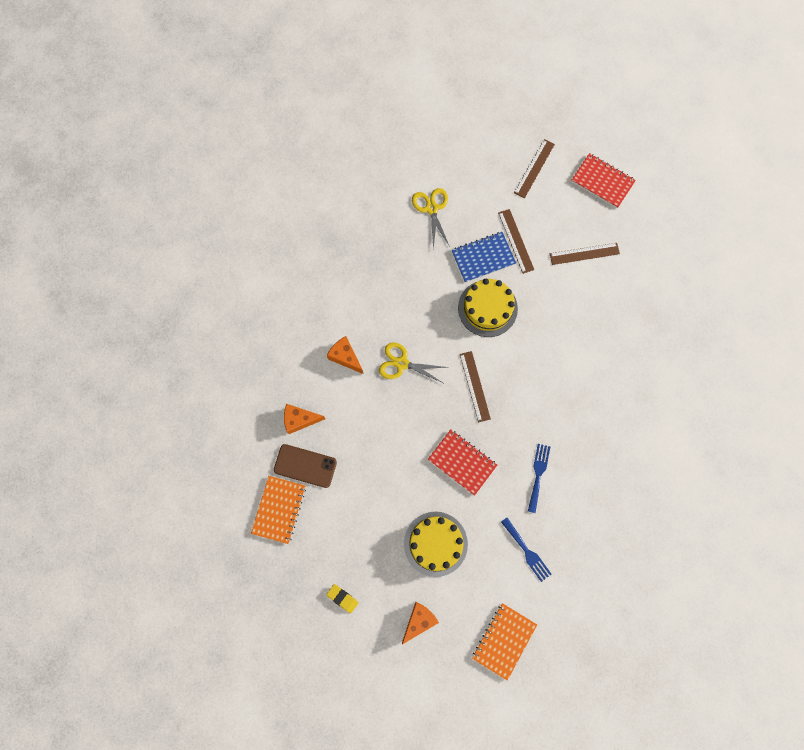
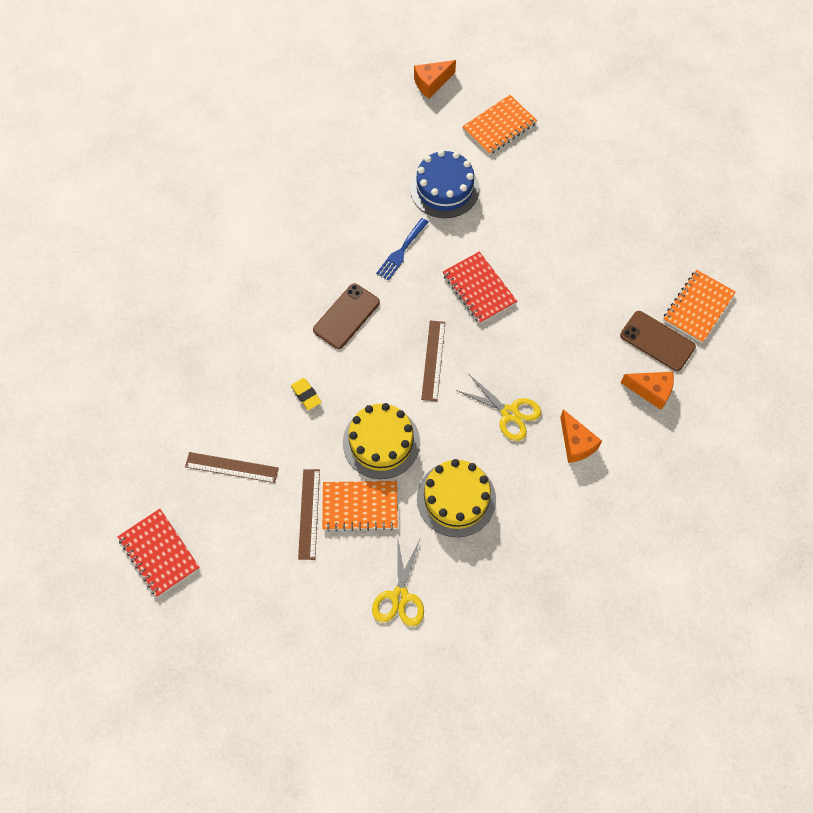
camera: 160 degrees left, 10 degrees down
(342, 598) = (650, 207): yellow eraser -> yellow eraser (306, 395)
(419, 621) = (577, 166): orange cheese -> orange cheese (431, 83)
(435, 543) = (536, 224): yellow cake -> yellow cake (456, 499)
(483, 258) = (360, 506): blue notebook -> orange notebook
(527, 551) = (444, 188): blue fork -> blue cake
(534, 168) = (238, 605): brown ruler -> none
(557, 399) = (346, 316): none -> brown phone

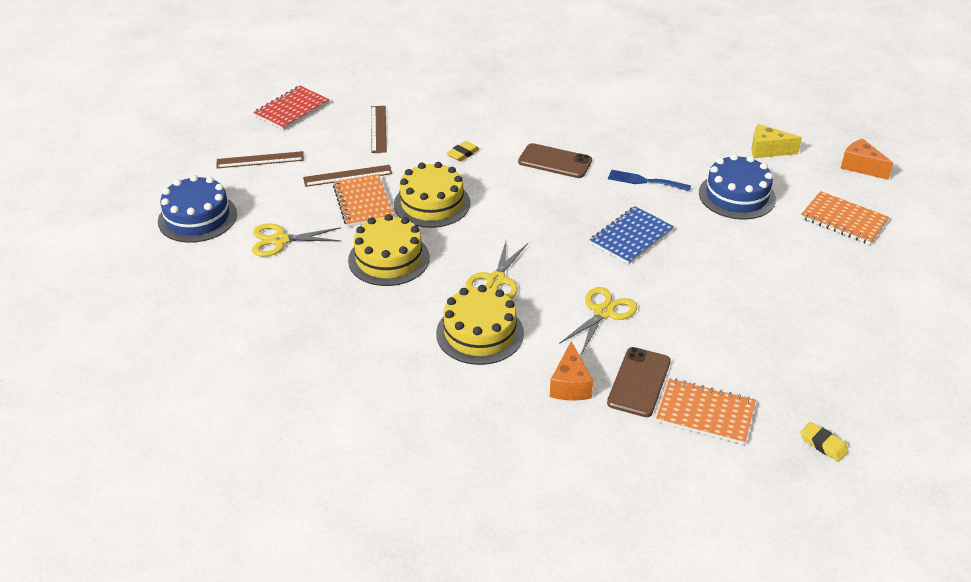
camera: 75 degrees right, 25 degrees down
(337, 678) = (197, 217): none -> blue cake
(385, 140) = (767, 150): none -> yellow cheese
(433, 360) = (533, 220): brown ruler -> brown ruler (260, 160)
(479, 289) = (631, 237): red notebook -> blue notebook
(571, 341) = (603, 312): none -> yellow scissors
(576, 443) = (480, 333): orange cheese -> yellow cake
(740, 244) = (823, 444): none -> yellow eraser

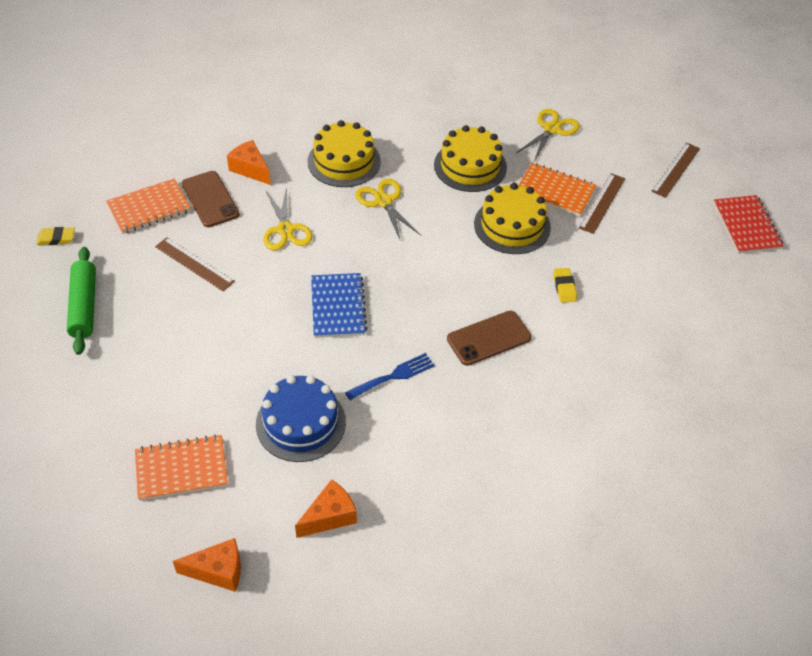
camera: 130 degrees right, 10 degrees up
(197, 217) = (624, 106): blue cake -> none
(378, 129) = (660, 260): brown ruler -> brown ruler (194, 264)
(767, 150) = (329, 516): yellow cheese -> orange cheese
(839, 364) = (84, 306): none -> green rolling pin

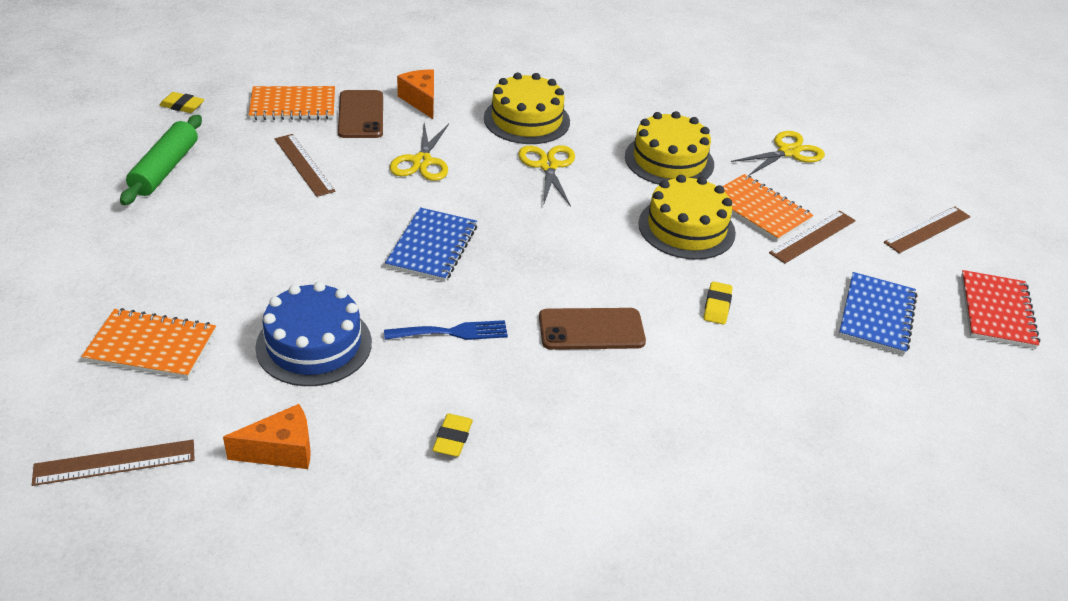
camera: 20 degrees right, 10 degrees down
(218, 571) = (114, 462): orange cheese -> brown ruler
(441, 461) = (452, 438): none -> yellow eraser
(672, 257) = (876, 315): none -> blue notebook

